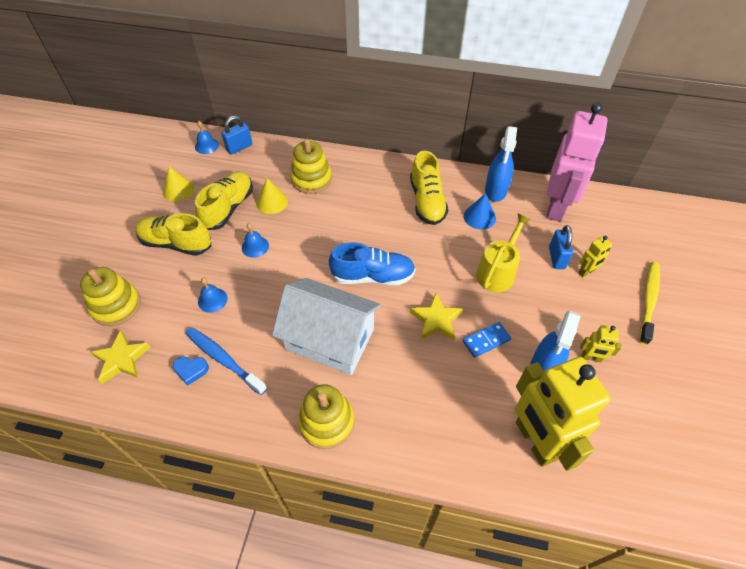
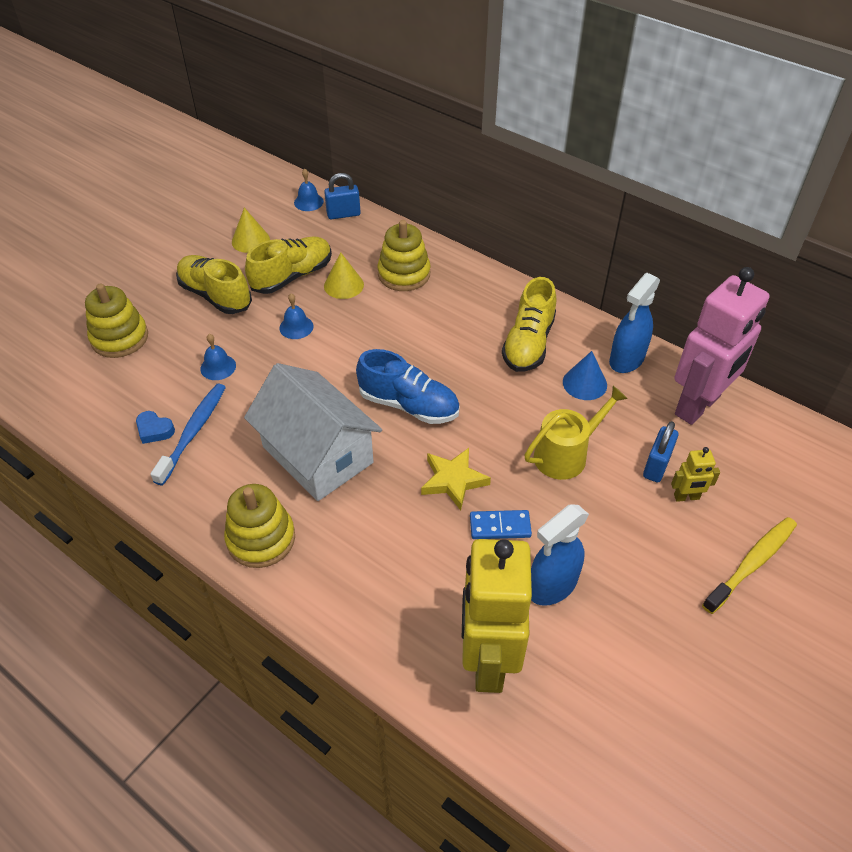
camera: 25 degrees right, 5 degrees down
(121, 359) = (94, 393): yellow star -> none
(223, 359) = (193, 432): blue toothbrush -> blue toothbrush turned 45 degrees clockwise
(591, 358) = (623, 599): yellow robot -> none

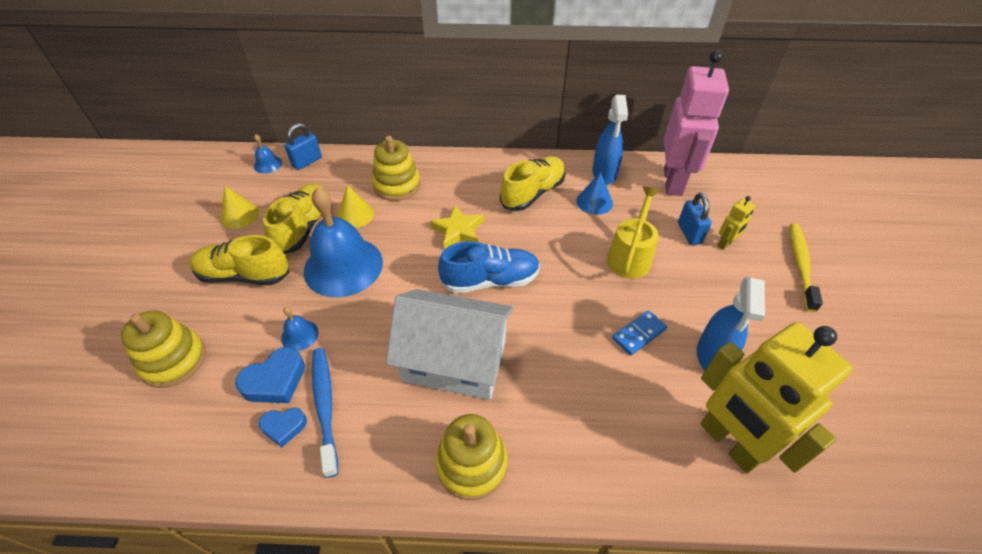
camera: 35 degrees left, 0 degrees up
(174, 393) = (275, 381): none -> blue heart
(296, 327) = (343, 266): blue bell -> blue bell, size x2.38
(453, 480) = (575, 319): yellow star -> yellow star (458, 230)
(528, 343) = (532, 193): yellow shoe -> yellow shoe turned 120 degrees counterclockwise

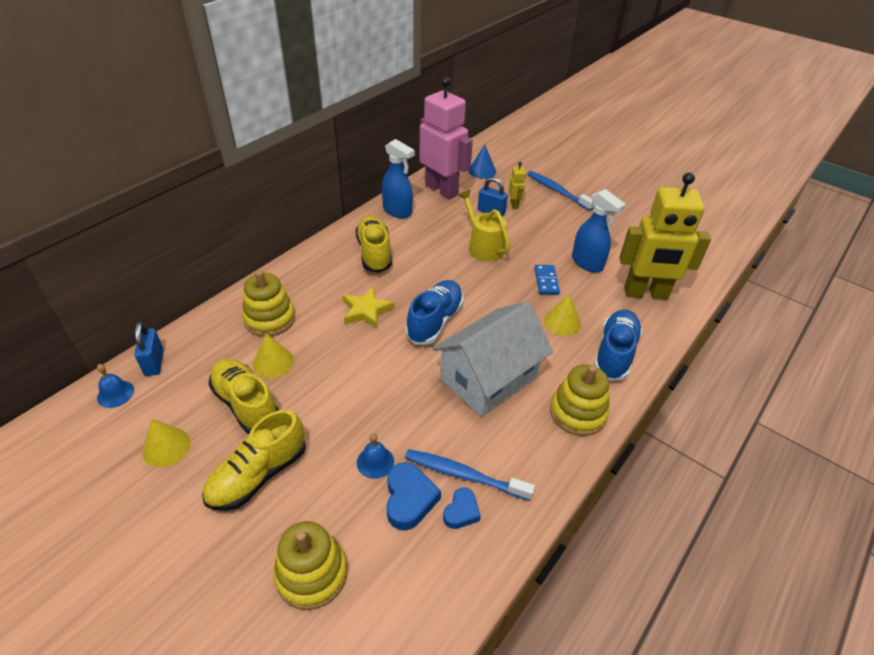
camera: 55 degrees left, 5 degrees down
(343, 266) = (327, 398): blue bell -> none
(591, 381) = (562, 322): none -> yellow cone
(592, 457) = (614, 353): none -> blue shoe
(594, 202) = (418, 231): blue cone -> blue cone (482, 171)
(800, 265) = (557, 191): yellow toothbrush -> blue toothbrush

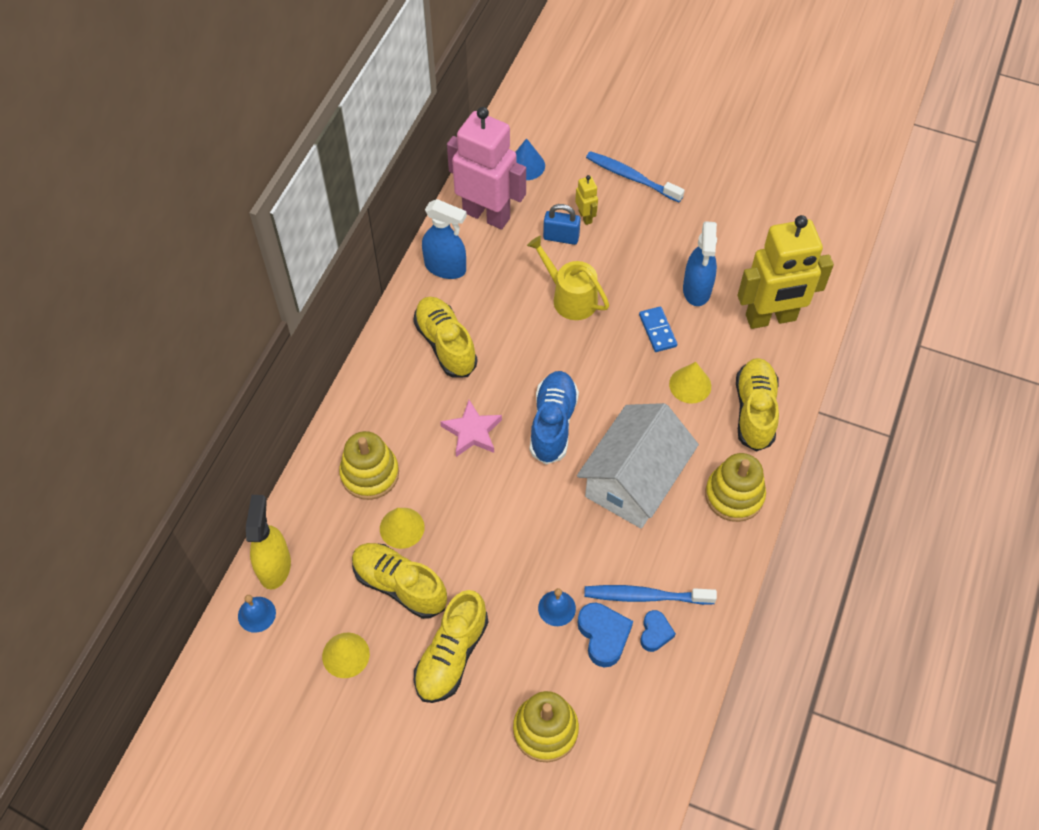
camera: 15 degrees left, 15 degrees up
(154, 363) = (274, 566): blue padlock -> yellow spray bottle
(366, 311) = (472, 431): yellow star -> pink star
(587, 263) = (697, 290): blue spray bottle -> blue spray bottle turned 60 degrees clockwise
(614, 353) = (754, 411): blue shoe -> yellow shoe

